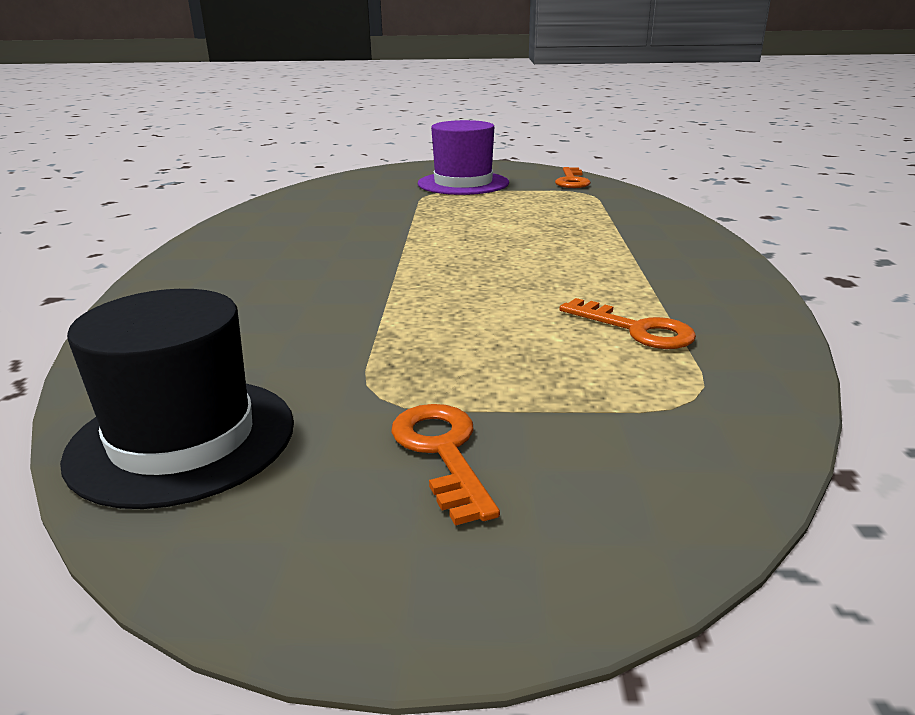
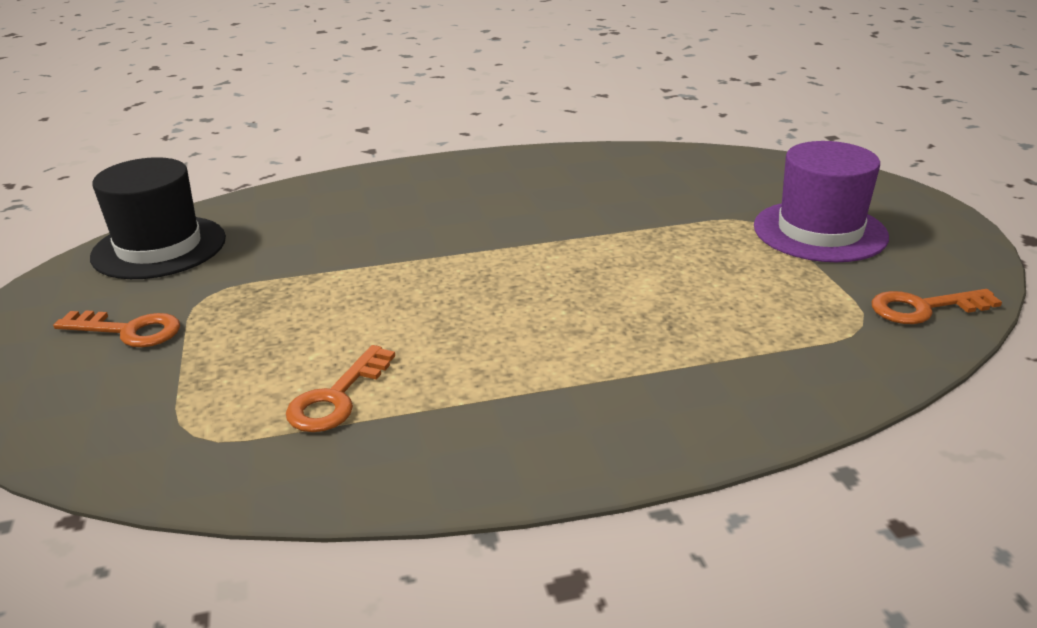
camera: 75 degrees right, 5 degrees up
(442, 452) = (129, 331): orange key -> orange key turned 45 degrees clockwise

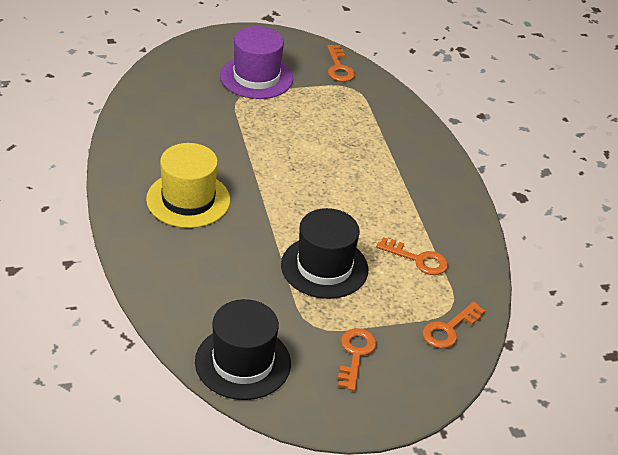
camera: 95 degrees left, 10 degrees up
(139, 430) = (449, 329): none -> orange key
(331, 302) = (324, 267): none -> black hat
(484, 199) = (188, 200): none -> yellow hat

